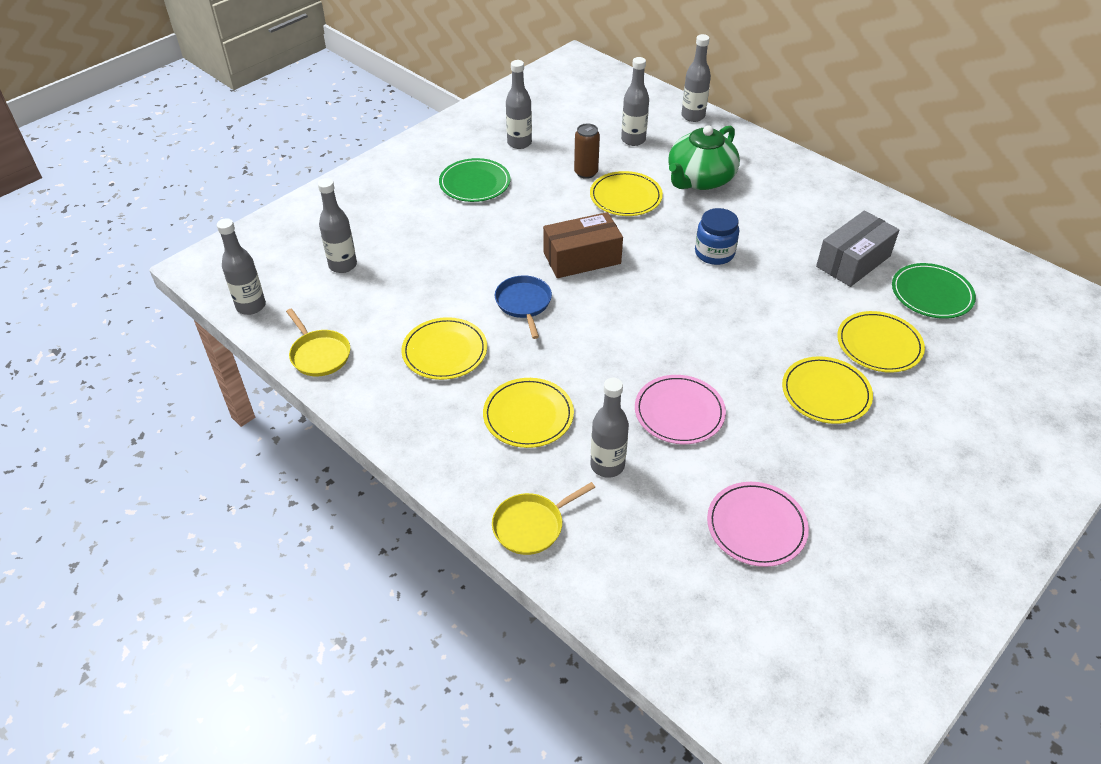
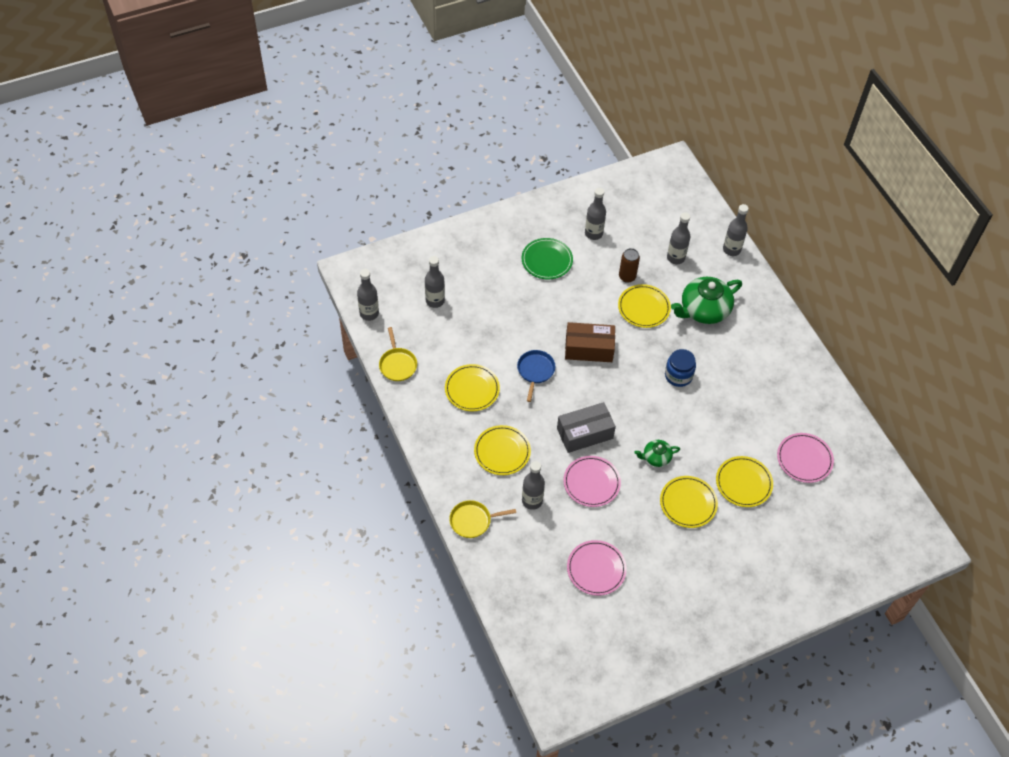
camera: 20 degrees right, 10 degrees up
(747, 352) = (656, 457): none -> green teapot
(853, 261) = (768, 415): grey box -> grey box (585, 433)
(931, 294) = (804, 459): green plate -> pink plate

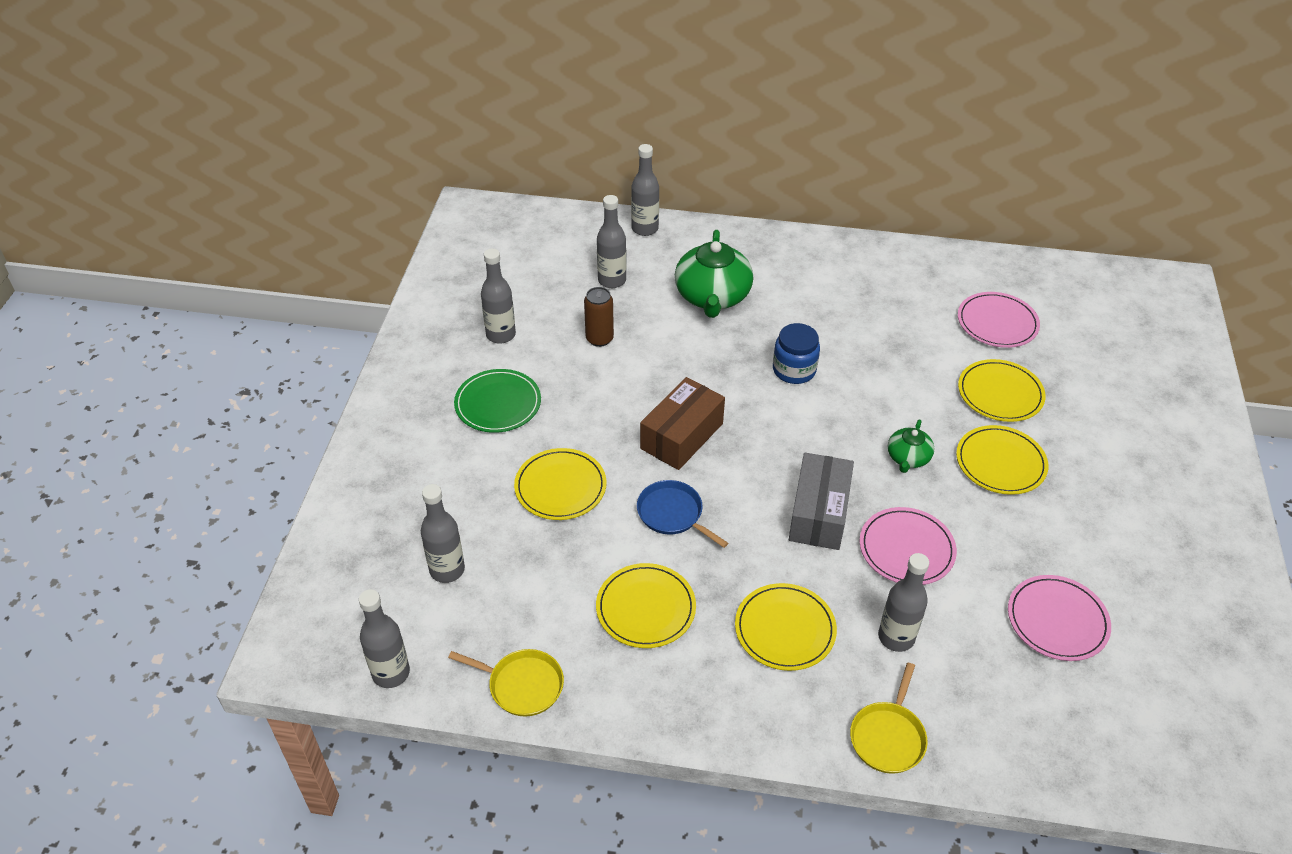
camera: 55 degrees left, 10 degrees down
(644, 307) = (662, 348): yellow plate -> yellow plate (560, 487)

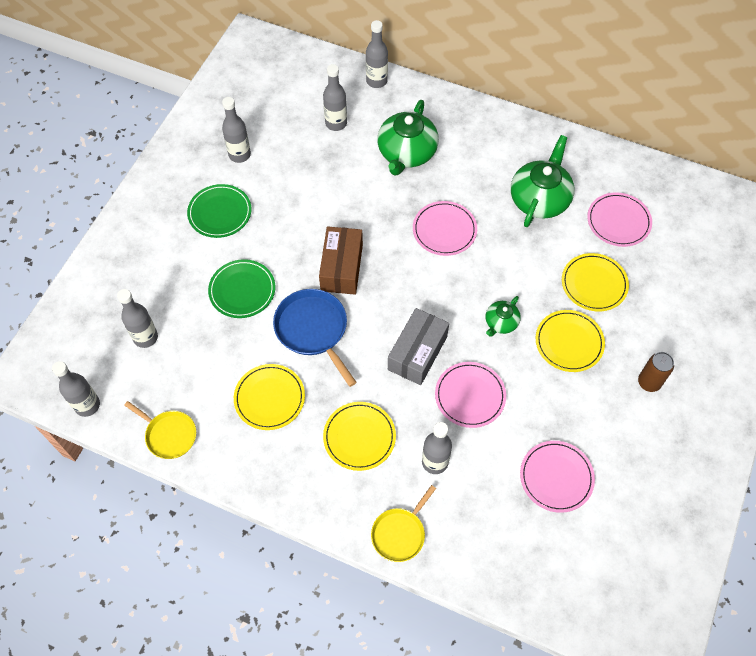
camera: 15 degrees right, 15 degrees up
(560, 487) = (242, 290): yellow plate -> green plate
(599, 339) = (310, 173): brown can -> brown can (649, 382)
(672, 514) = (313, 329): blue pan -> blue pan, size x1.53
(681, 436) = (341, 268): brown box -> brown box turned 45 degrees counterclockwise
(794, 370) = (444, 230): blue jar -> pink plate
(894, 316) = (539, 199): none -> green teapot

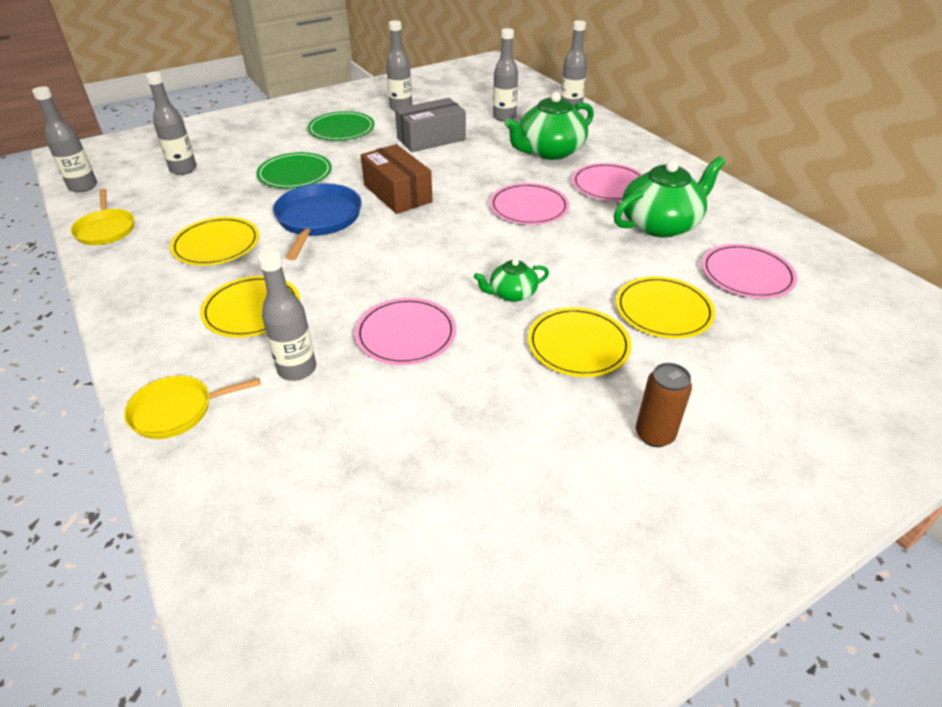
camera: 35 degrees right, 20 degrees down
(341, 268) = (397, 193): brown box -> brown box turned 75 degrees counterclockwise
(417, 353) = (393, 277): grey box -> grey box (431, 139)
(556, 477) = (420, 464): pink plate -> pink plate (609, 185)

